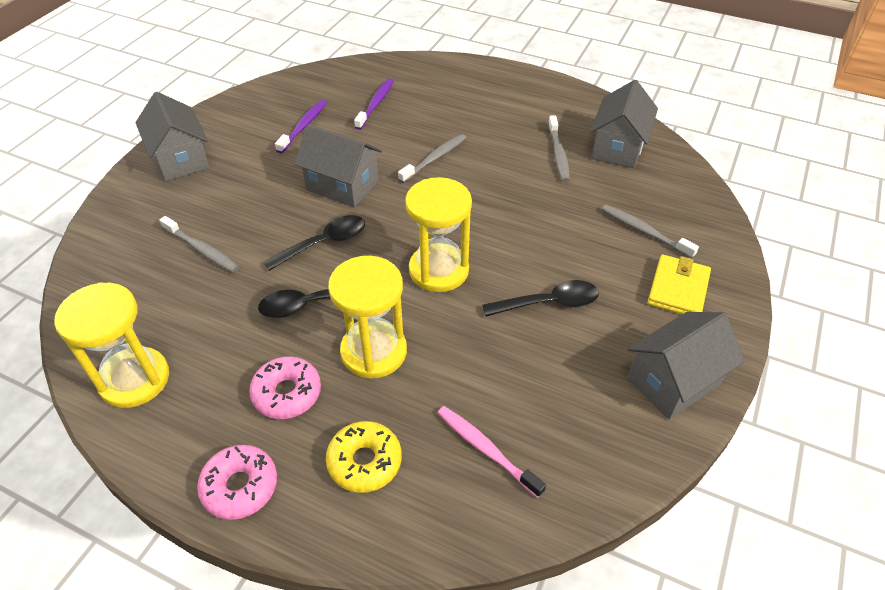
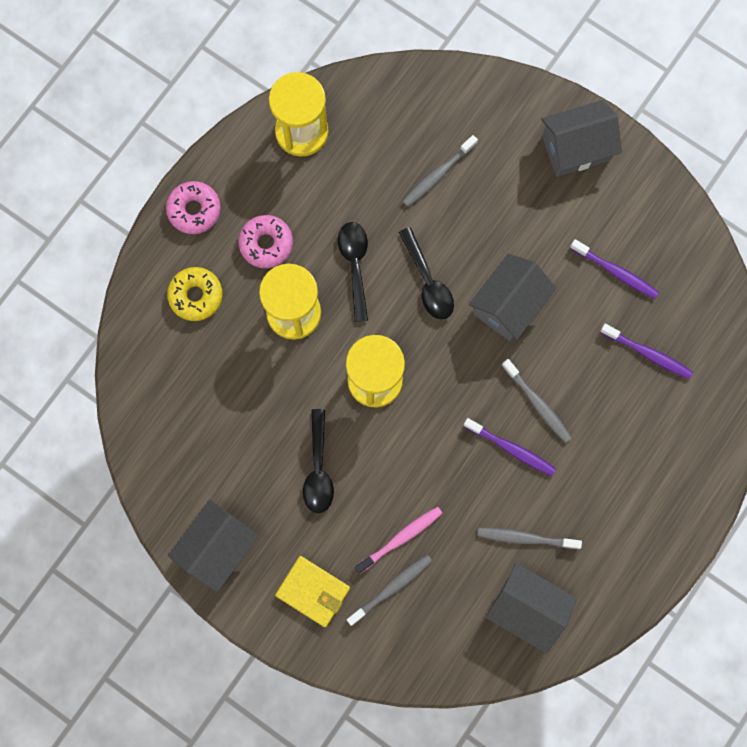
camera: 100 degrees right, 30 degrees up
(481, 170) = (511, 449): none -> purple toothbrush
(486, 449) = (188, 384): pink toothbrush -> pink toothbrush (401, 538)
(673, 381) = (217, 547): grey house -> grey house turned 60 degrees clockwise

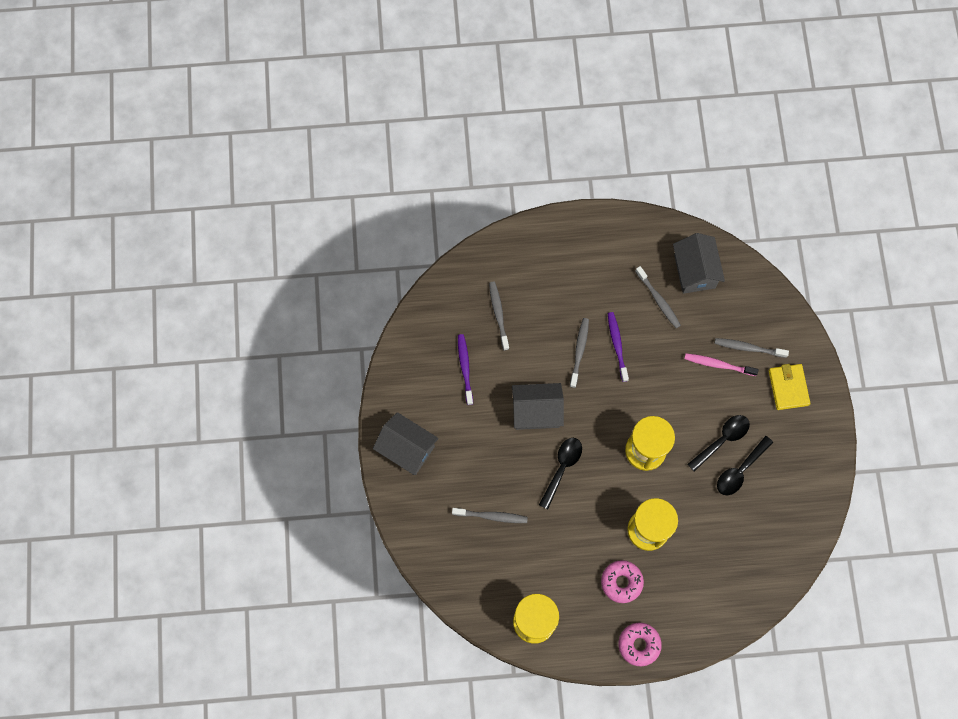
camera: 130 degrees left, 5 degrees down
(196, 296) = (688, 596): yellow donut -> none
(217, 547) = (813, 458): grey house -> none
(355, 265) = (589, 518): black spoon -> black spoon (740, 470)
(648, 354) = (498, 314): purple toothbrush -> grey toothbrush

